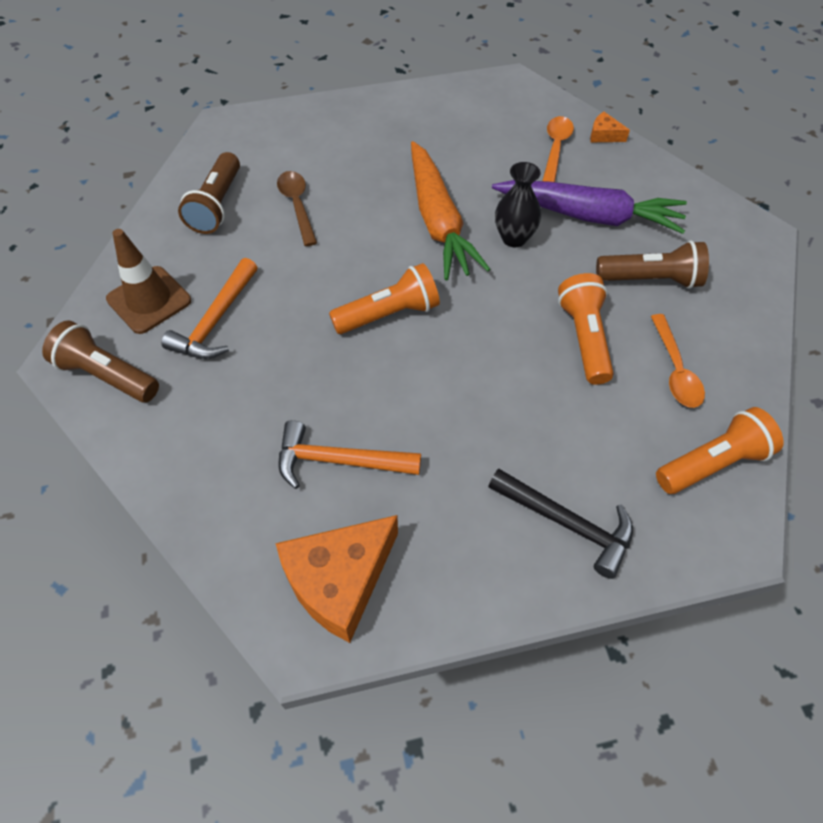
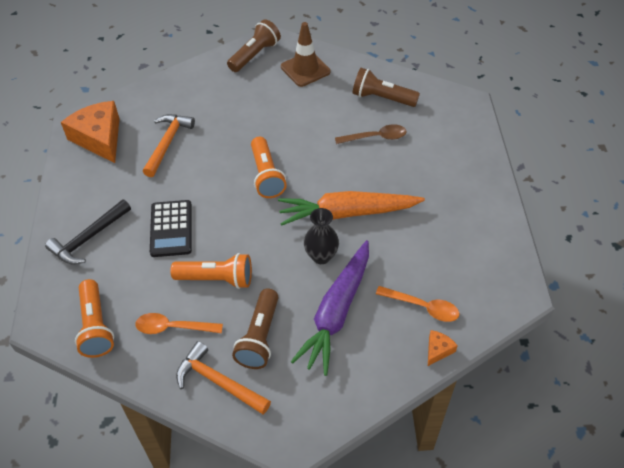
camera: 100 degrees right, 5 degrees down
(216, 320) = (282, 96): orange hammer -> orange hammer (219, 382)
(516, 411) = (171, 229): none -> black calculator

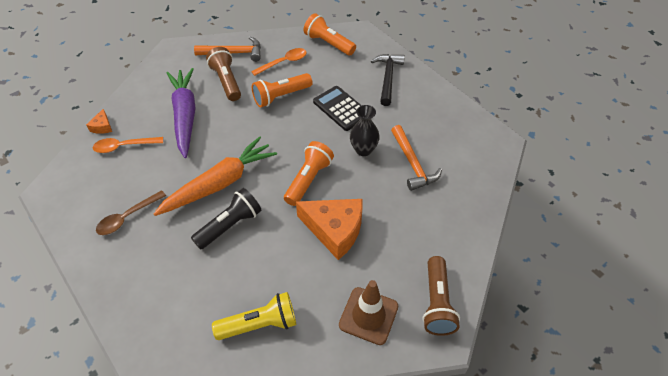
camera: 145 degrees right, 0 degrees up
(99, 138) = (467, 140): orange cheese -> orange cheese (334, 230)
(266, 175) = (308, 180): orange flashlight -> orange flashlight turned 75 degrees clockwise
(321, 256) = (219, 143): black vase -> black vase (363, 150)
(361, 172) = (230, 225): none -> black flashlight
(376, 137) = (238, 269): brown spoon -> brown spoon (127, 217)
(382, 98) = (259, 324): brown flashlight -> yellow flashlight

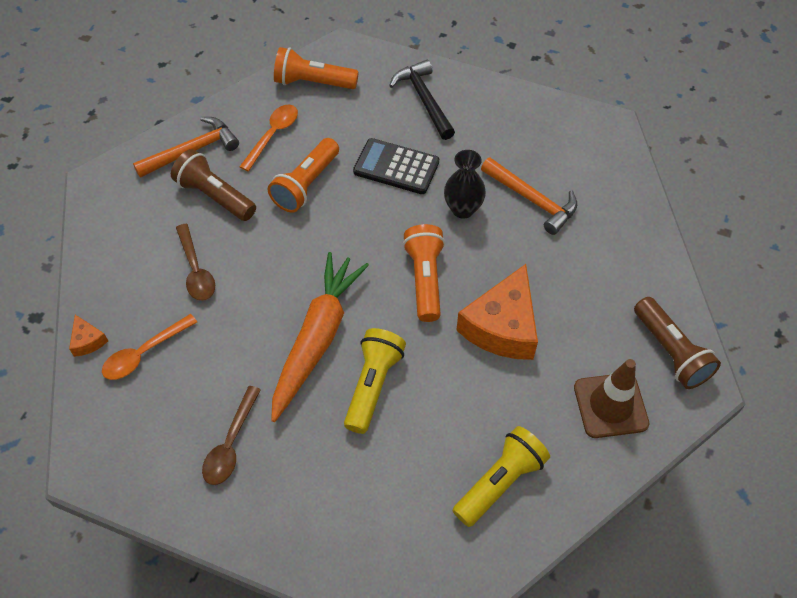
camera: 30 degrees left, 5 degrees up
(185, 115) = (196, 270): purple carrot -> brown spoon
(230, 225) = (373, 385): black flashlight -> yellow flashlight
(334, 230) = (502, 326): orange cheese -> orange cheese turned 120 degrees clockwise

